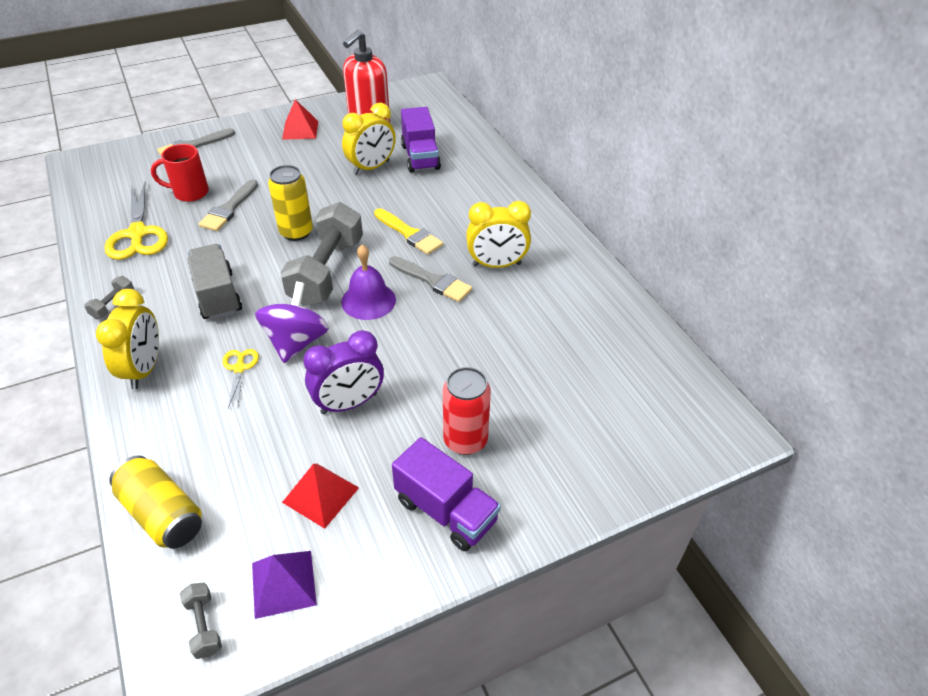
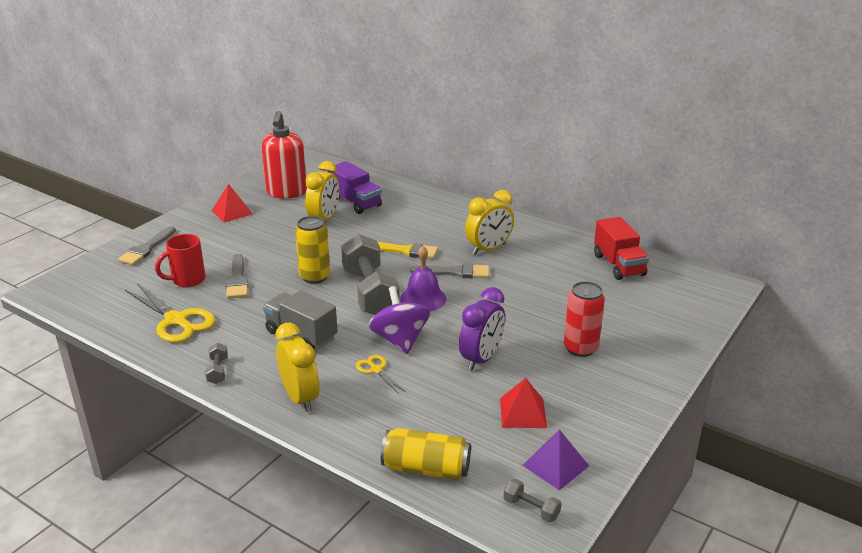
camera: 30 degrees left, 15 degrees down
(446, 510) = (611, 387): purple truck -> none
(623, 345) = (619, 265): none -> red truck

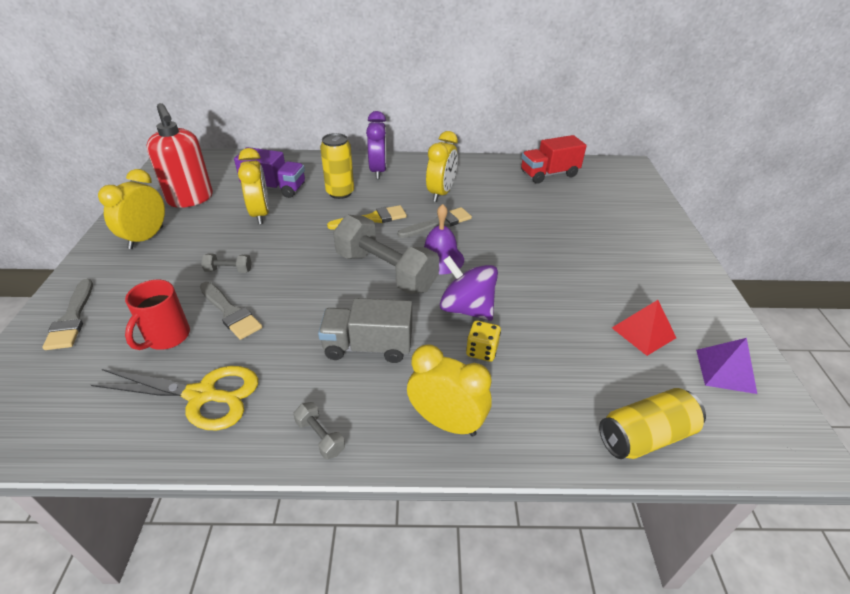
camera: 35 degrees left, 10 degrees up
(232, 212) = (146, 238): red pyramid -> yellow clock
(315, 277) = (313, 276): yellow can -> yellow can (340, 193)
(376, 370) = (482, 351): yellow scissors -> yellow dice
(481, 359) = (553, 296): purple clock -> purple clock (378, 171)
(531, 509) = (764, 426): grey dumbbell -> grey dumbbell (229, 270)
(580, 348) = (609, 253): red can -> none
(619, 265) = (549, 174): red truck -> red truck turned 120 degrees clockwise

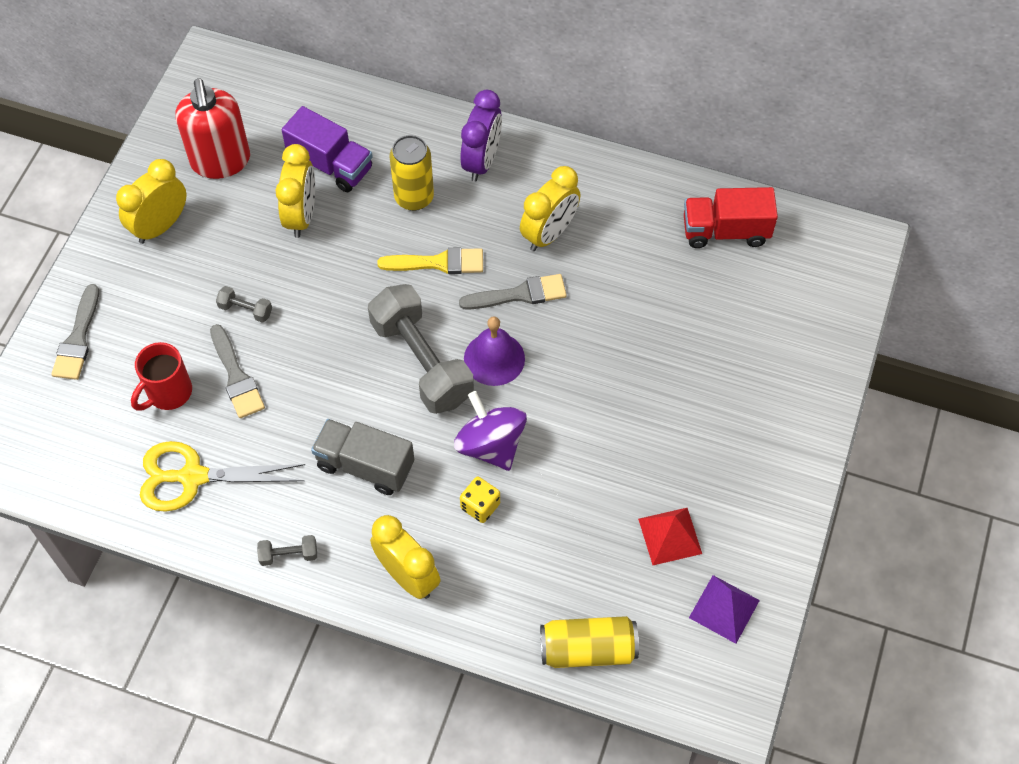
camera: 20 degrees right, 20 degrees up
(202, 395) = (192, 477): yellow scissors -> yellow scissors turned 150 degrees clockwise
(320, 437) = (289, 555): grey dumbbell -> grey dumbbell turned 75 degrees counterclockwise

